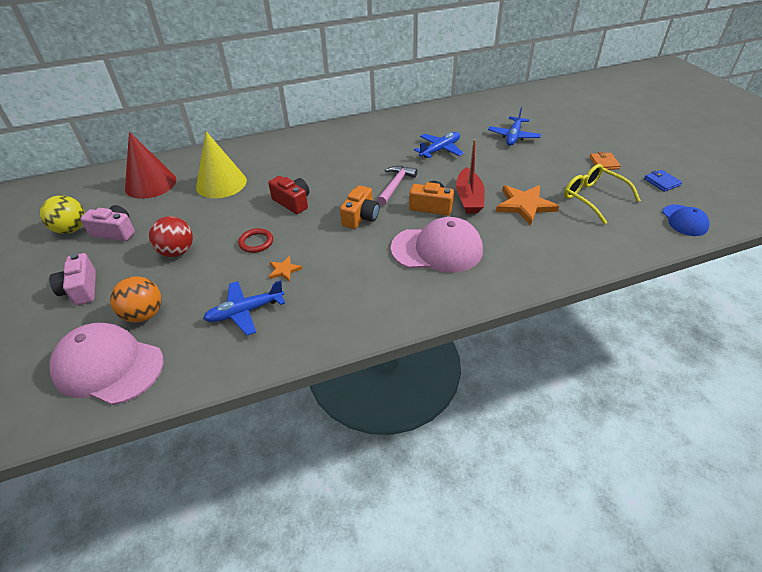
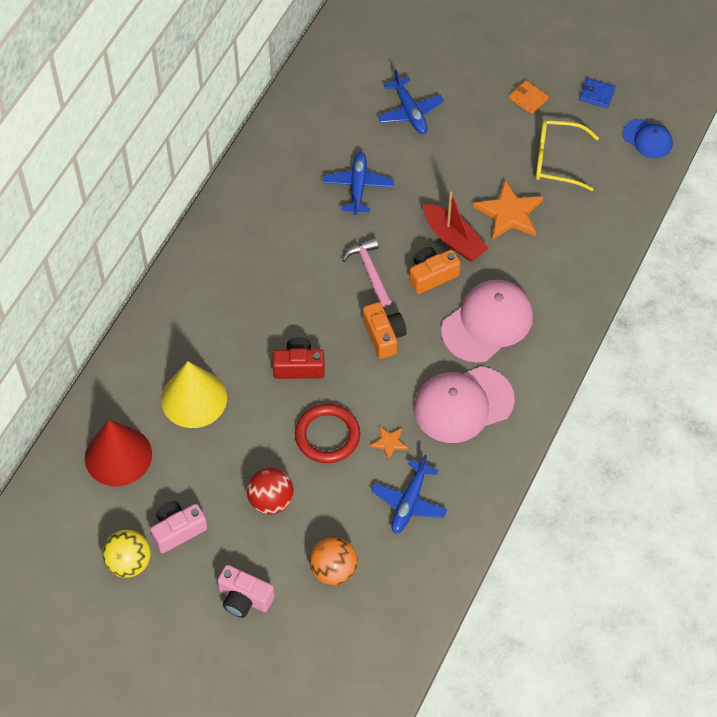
camera: 45 degrees left, 15 degrees up
(108, 366) = (370, 624): pink cap -> pink cap (463, 404)
(256, 242) = (327, 436): red ring -> red ring, size x1.62

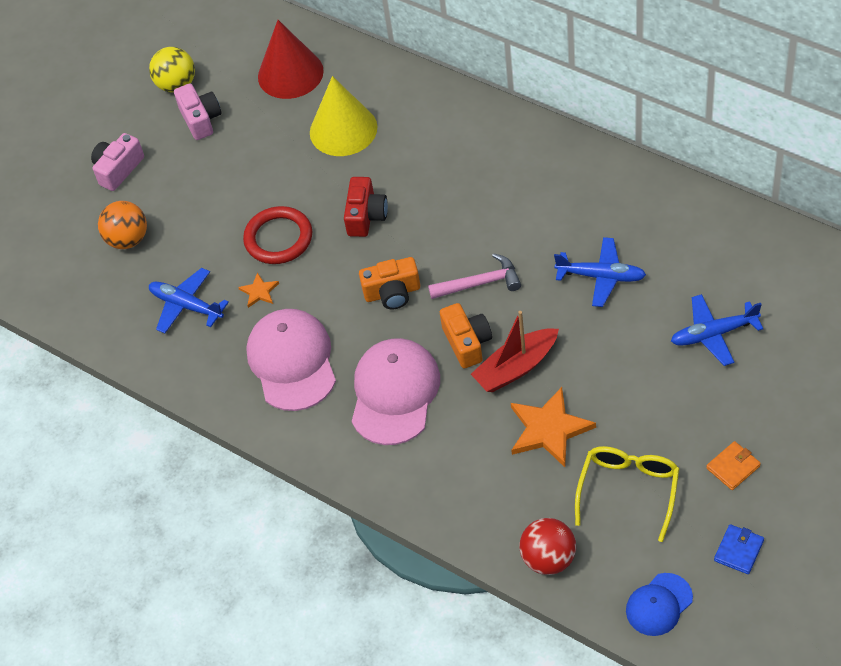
camera: 105 degrees right, 5 degrees down
(271, 500) = (215, 190): red ball -> red ball (548, 559)
(487, 323) = (394, 393): pink cap -> pink cap turned 135 degrees counterclockwise

